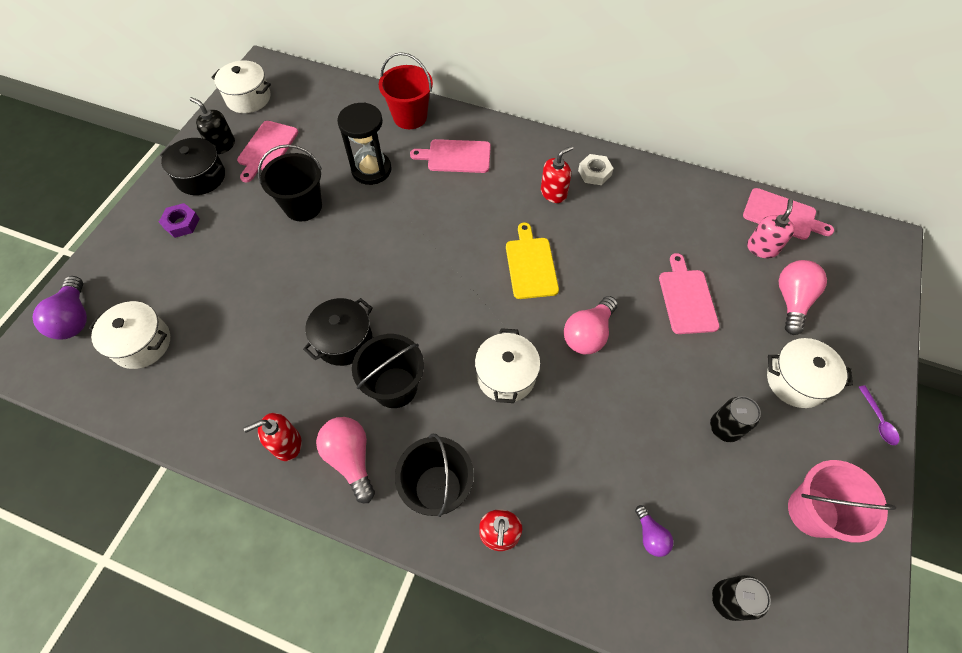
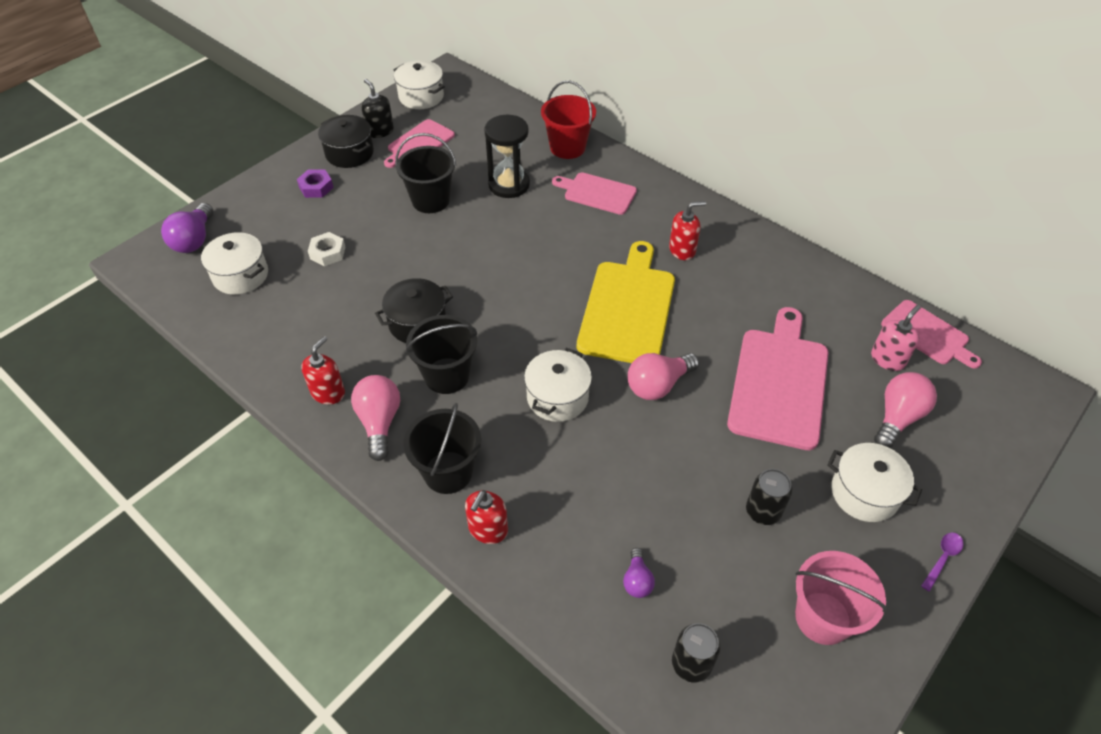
camera: 20 degrees right, 10 degrees down
(286, 444) = (328, 392): red soap dispenser -> red soap dispenser turned 120 degrees clockwise
(531, 265) = (628, 308): yellow cutting board -> yellow cutting board, size x1.70
(594, 173) = (734, 242): white nut -> white nut (327, 253)
(687, 298) = (779, 382): pink cutting board -> pink cutting board, size x1.70
(878, 420) = (942, 558): purple spoon -> purple spoon turned 150 degrees counterclockwise

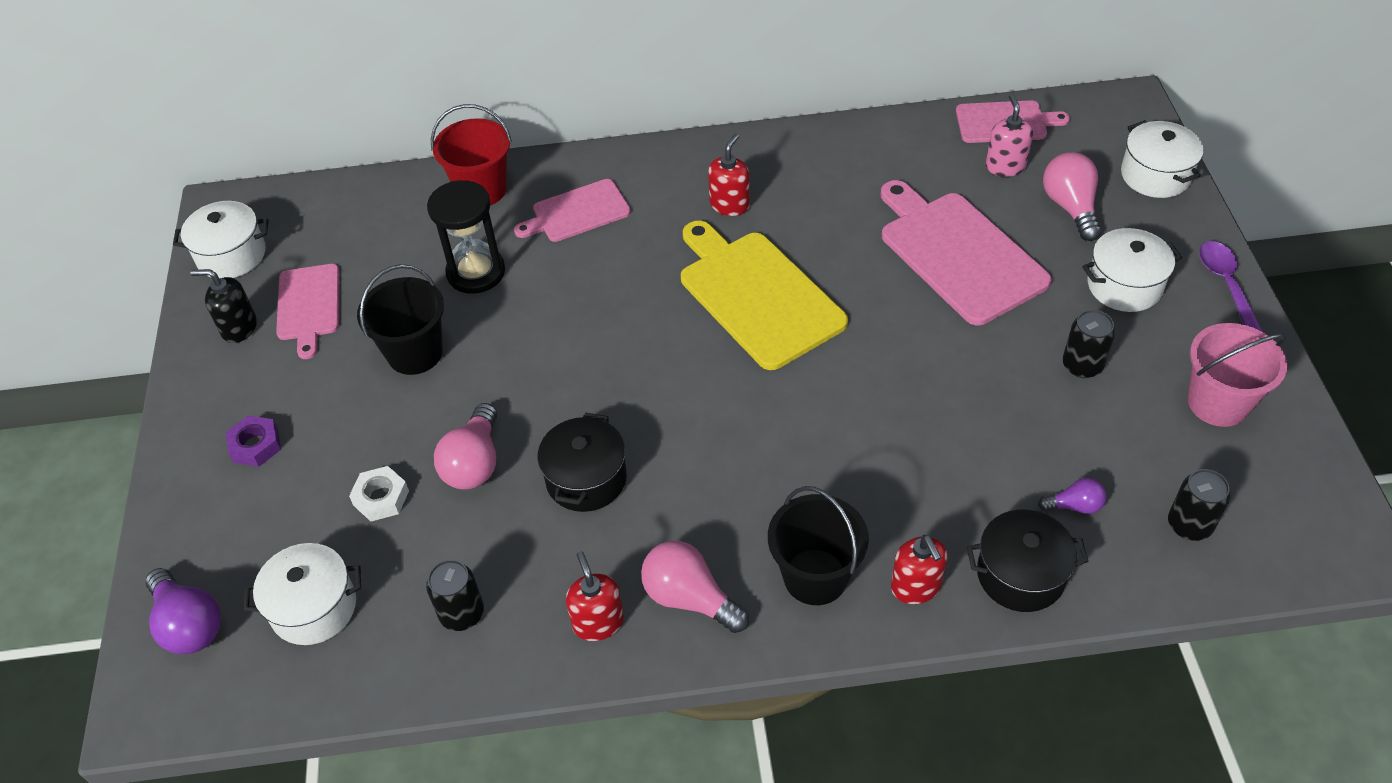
camera: 45 degrees left, 0 degrees up
(285, 333) = (462, 613): none -> black can
(349, 153) = (239, 379): black pot -> black pot (1020, 575)
(447, 376) = (688, 499): black bucket -> none
(557, 397) = (811, 425): white pot -> white pot (1155, 175)
(637, 580) = (1074, 506): purple light bulb -> purple light bulb turned 45 degrees counterclockwise
(658, 385) = (874, 339): pink light bulb -> pink light bulb (474, 463)
(942, 558) = (1227, 286): purple spoon -> purple spoon, size x1.63

